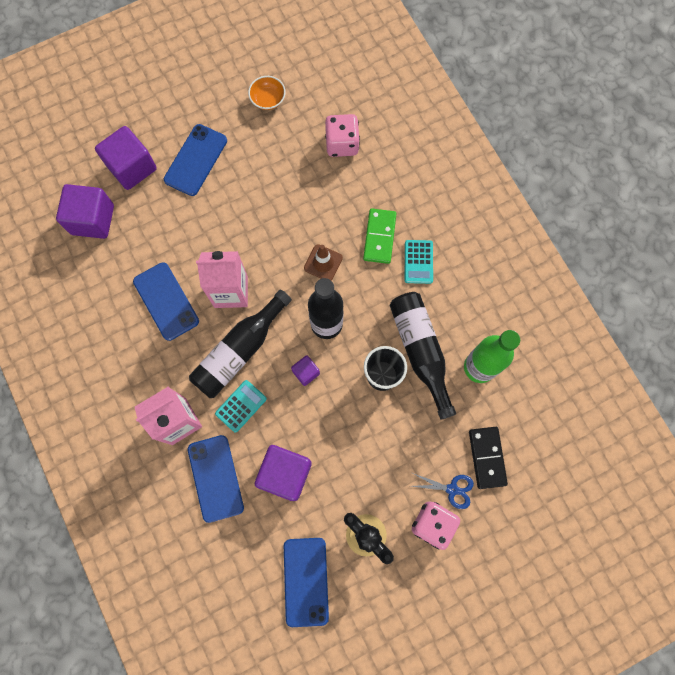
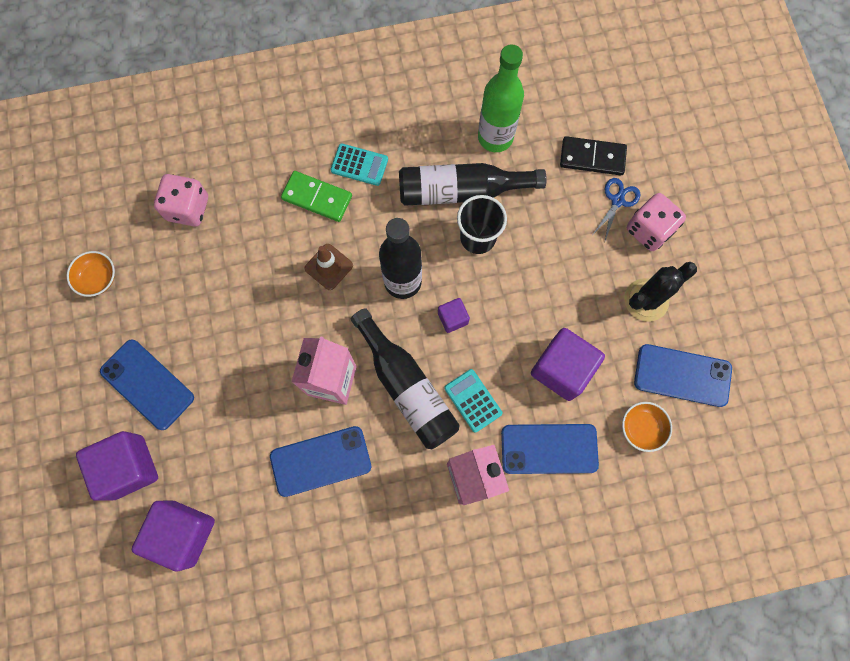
camera: 75 degrees left, 0 degrees up
(251, 554) = (641, 428): none -> orange bowl

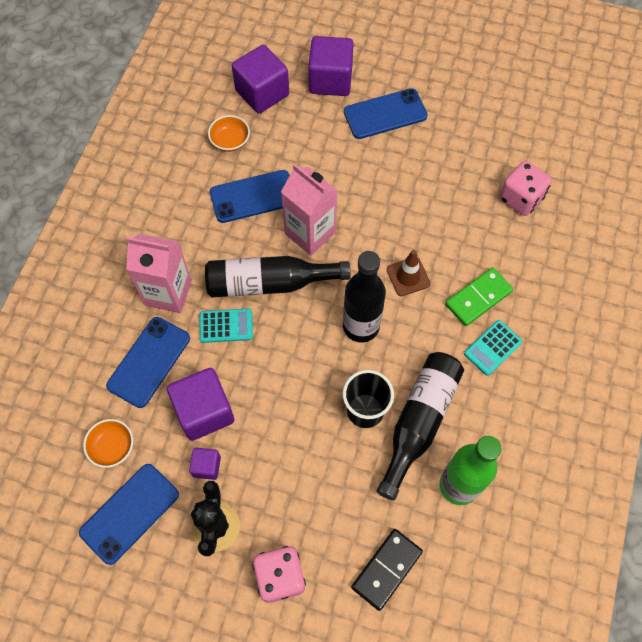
camera: 120 degrees right, 10 degrees down
(98, 278) = (491, 116): orange bowl -> orange bowl (230, 141)
(321, 461) = (253, 196): blue phone -> blue phone turned 60 degrees clockwise
(452, 318) = (304, 348): purple cube -> purple cube (206, 466)
(617, 200) = (327, 565): blue scissors -> none

